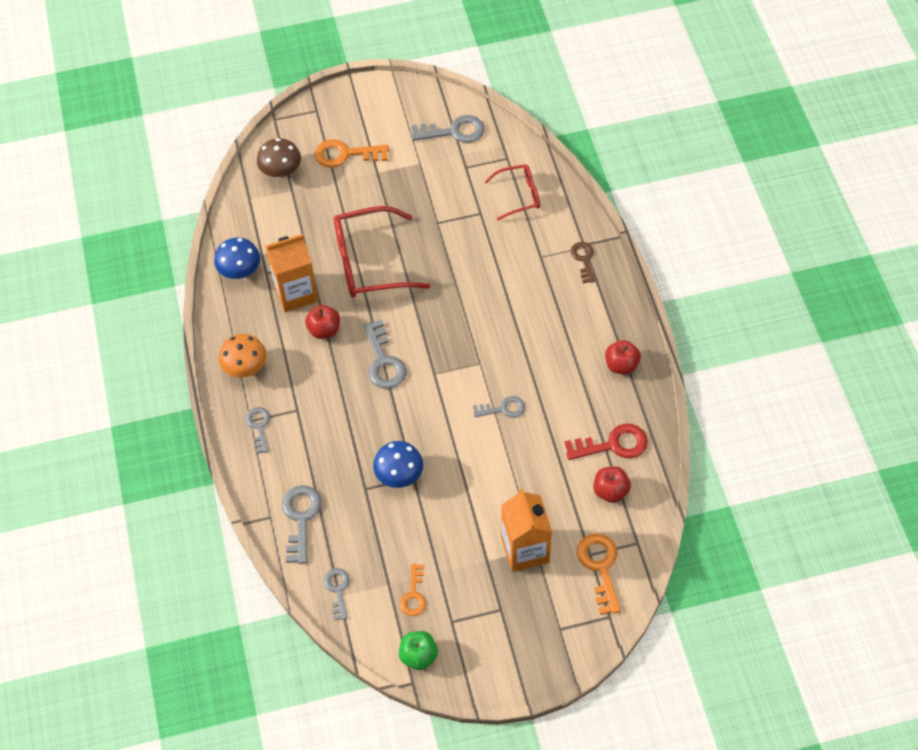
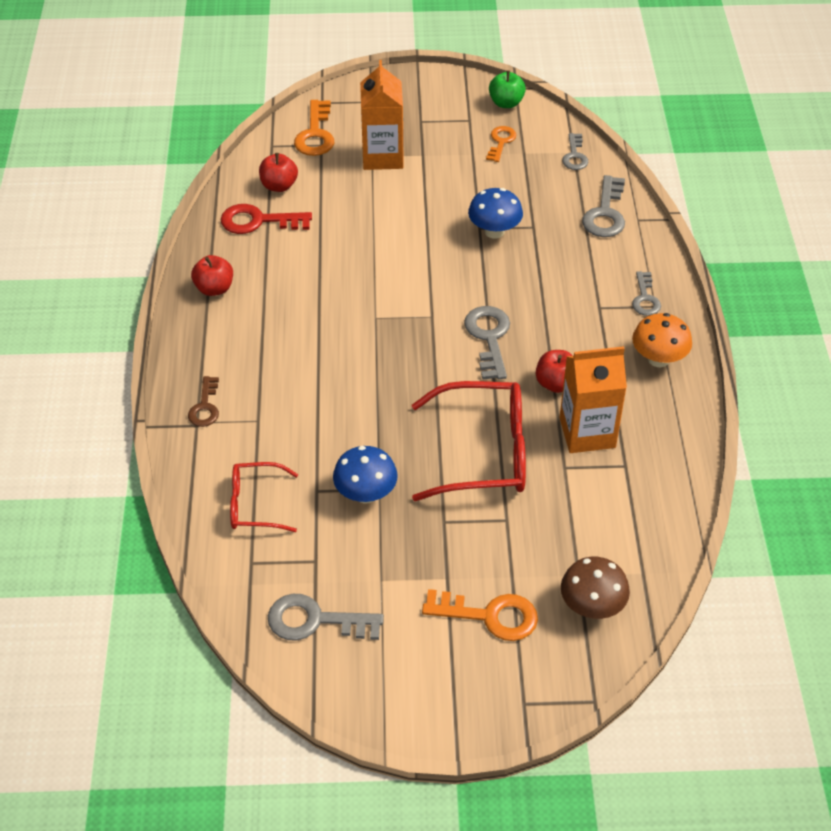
camera: 170 degrees left, 10 degrees down
(240, 271) = (660, 473): blue mushroom -> blue mushroom (366, 494)
(503, 409) = (363, 270): grey key -> none

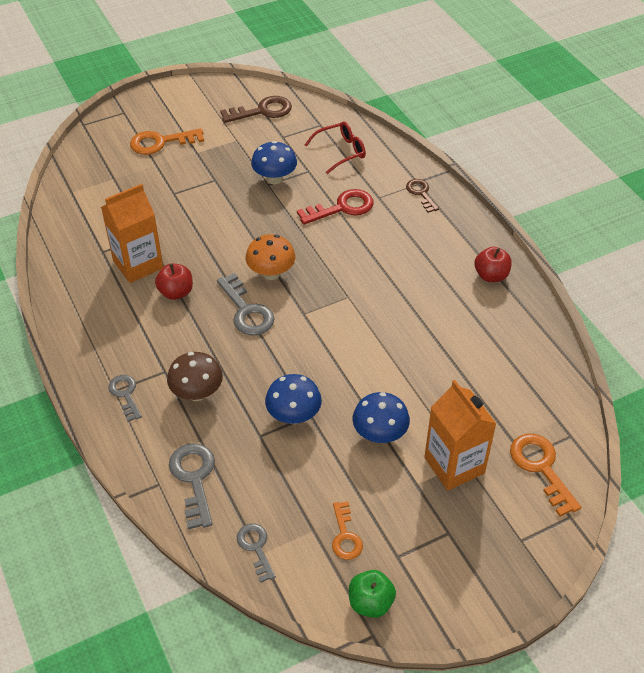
camera: 155 degrees right, 0 degrees up
(258, 221) = (509, 347): red key -> red key (342, 208)
(279, 186) = (523, 391): red apple -> none
(315, 621) = (262, 111): grey key -> brown key
(428, 195) = (380, 434): none -> blue mushroom
(484, 453) = (208, 227): red glasses -> none
(592, 606) = (99, 165): brown mushroom -> brown mushroom (197, 393)
(658, 359) = (98, 340): orange mushroom -> orange mushroom (271, 273)

